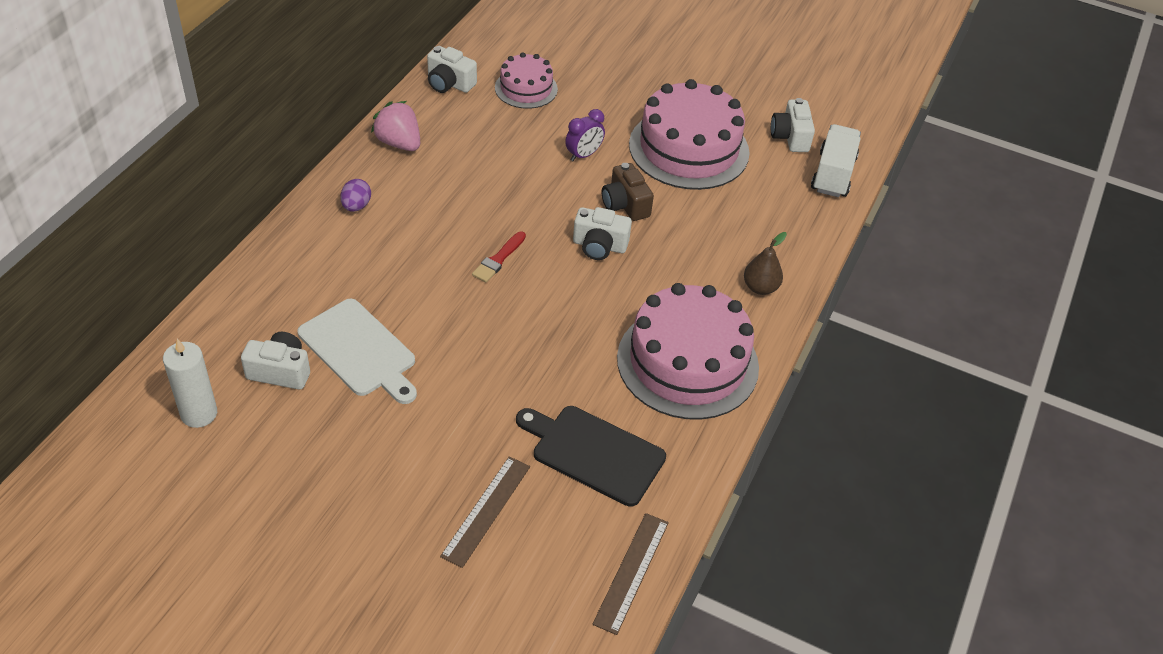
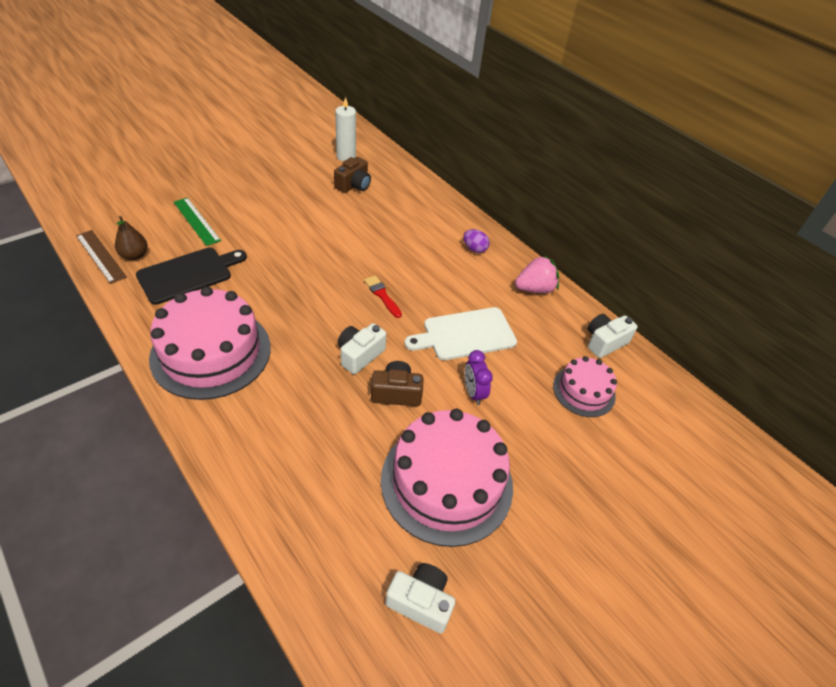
camera: 115 degrees right, 0 degrees up
(280, 371) = (354, 185): white camera -> brown camera
(359, 350) = (347, 214): white cutting board -> white cutting board (465, 334)
(486, 510) = (196, 221): brown ruler -> green ruler
(760, 287) = (240, 440): brown pear -> brown pear (134, 255)
(833, 174) = (337, 611): white truck -> none

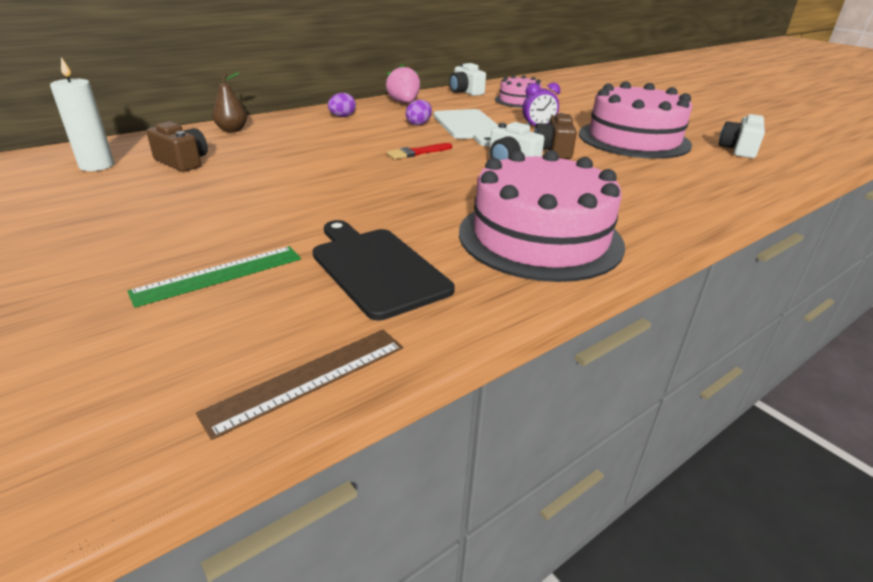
camera: 85 degrees left, 15 degrees down
(134, 255) = (314, 332): brown pear -> brown pear (232, 130)
(464, 298) = (419, 124): none -> purple egg

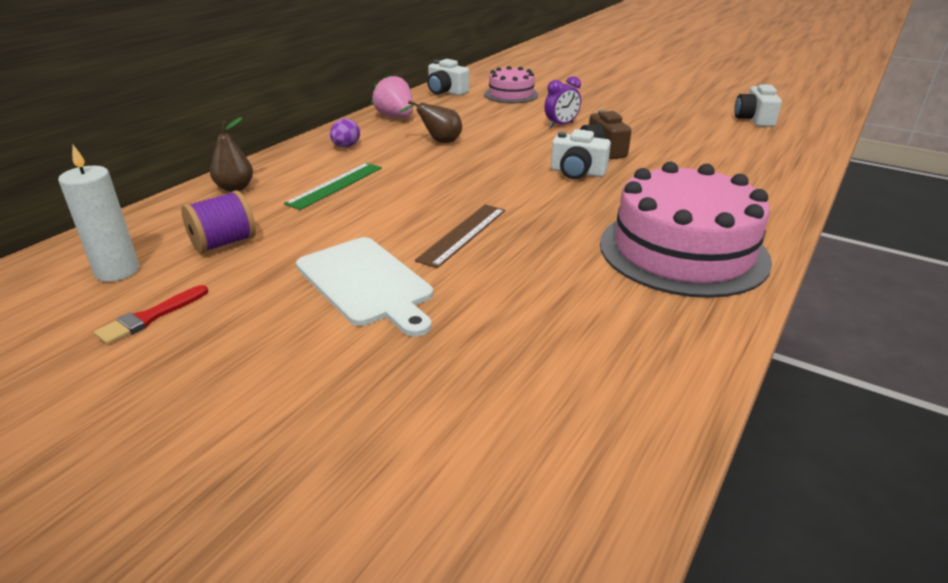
camera: 20 degrees left, 0 degrees up
(183, 162) = (224, 243): brown camera -> purple spool
(219, 275) = (428, 372): green ruler -> green ruler (335, 185)
(308, 379) = (636, 455): brown ruler -> brown ruler (463, 234)
(377, 268) = (575, 322): black cutting board -> none
(417, 152) = (475, 178): red brush -> red brush (150, 317)
(419, 124) = (439, 141): purple egg -> brown pear
(468, 126) = (492, 135): white cutting board -> white cutting board (366, 283)
(633, 139) = (659, 123): pink cake -> none

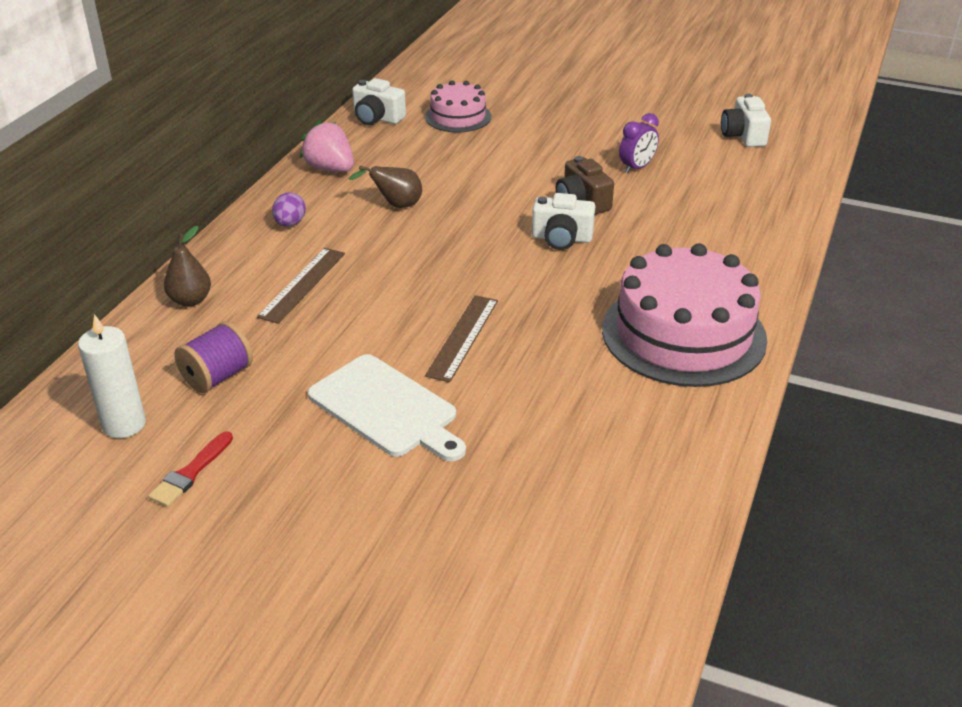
camera: 10 degrees left, 5 degrees up
(335, 185) = (302, 284): green ruler -> brown ruler
(561, 125) = (529, 165): purple clock -> purple clock (637, 168)

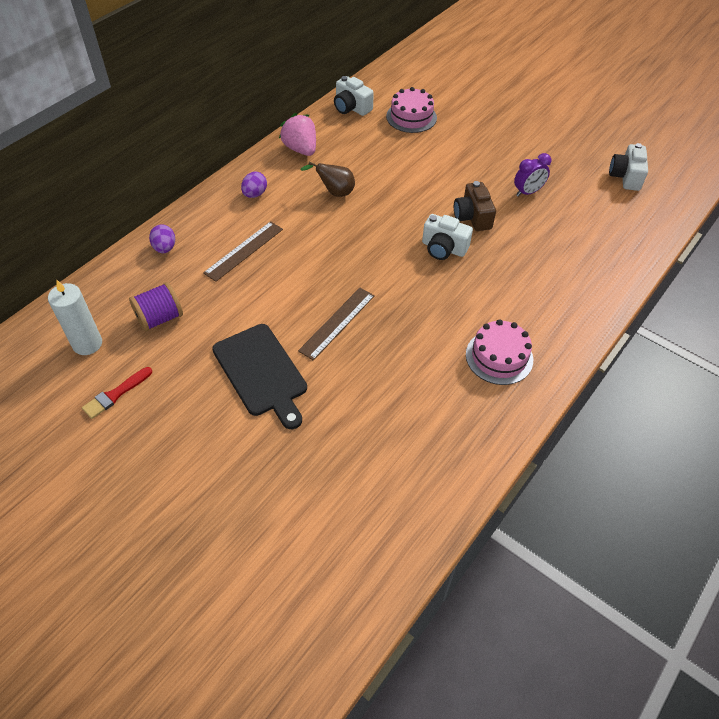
camera: 15 degrees right, 15 degrees up
(190, 300) = (165, 248): brown pear -> purple egg
(386, 408) = (261, 372): white cutting board -> black cutting board
(683, 334) = (499, 357): pink cake -> pink cake, size x0.54

